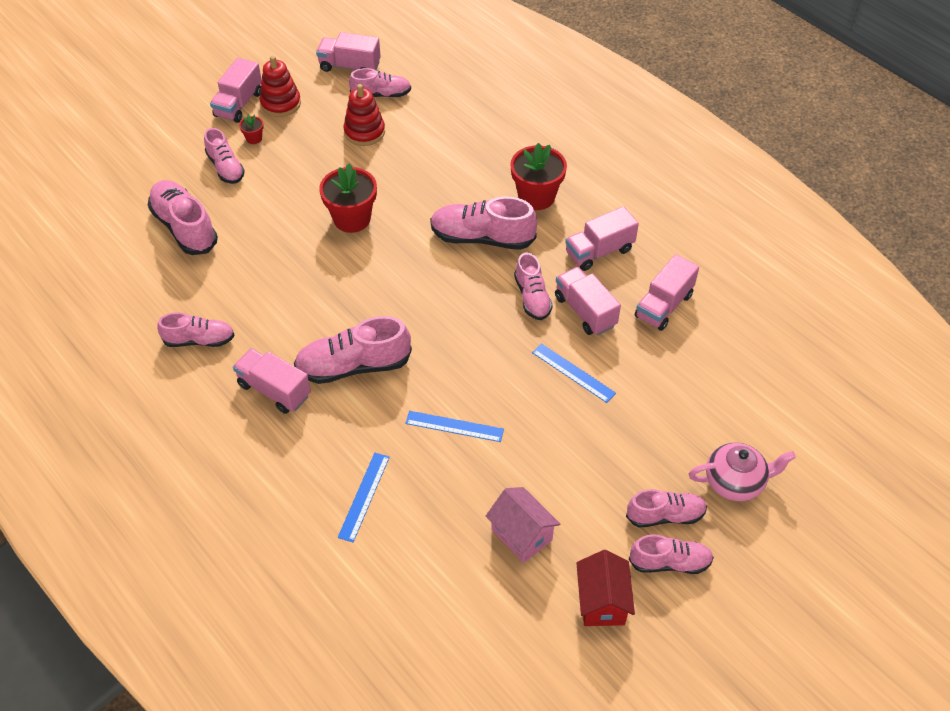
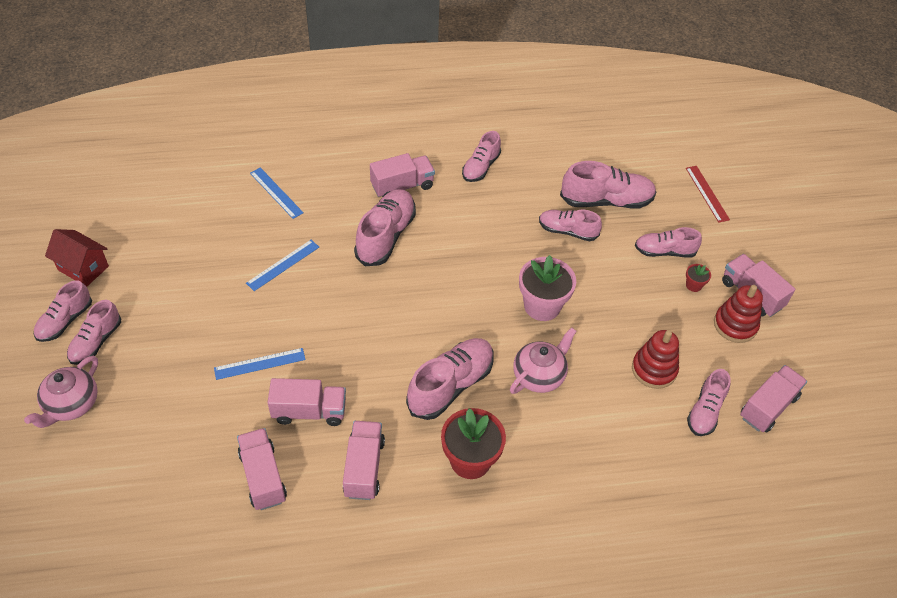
camera: 120 degrees right, 0 degrees up
(126, 165) = (707, 193): none -> red ruler
(352, 219) = (542, 306): red flower pot -> pink flower pot
(426, 191) = (539, 375): none -> pink teapot
(521, 535) = (168, 255): pink house -> none
(532, 297) = (355, 382): pink shoe -> pink shoe (567, 231)

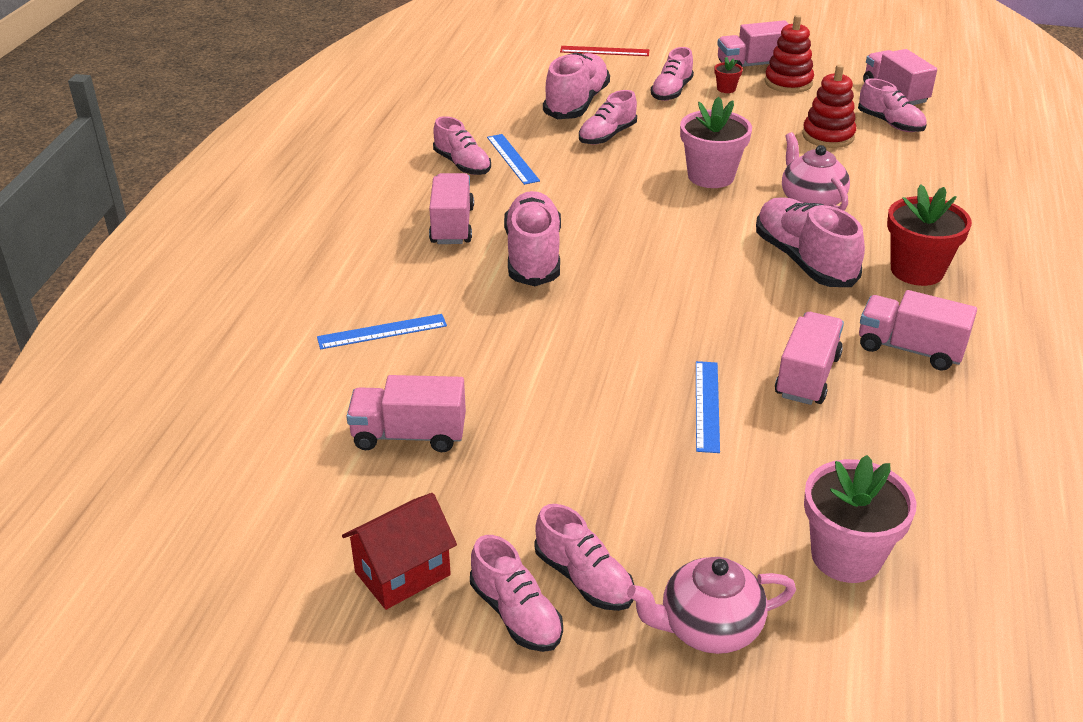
camera: 65 degrees left, 15 degrees down
(72, 404) = (708, 628): pink teapot -> pink teapot turned 120 degrees clockwise
(141, 460) = (846, 556): none -> pink flower pot
(263, 477) = (904, 437): pink truck -> pink truck (409, 435)
(283, 265) = (531, 351): blue ruler -> blue ruler (512, 159)
(386, 236) = (533, 256): pink shoe -> pink shoe turned 45 degrees clockwise

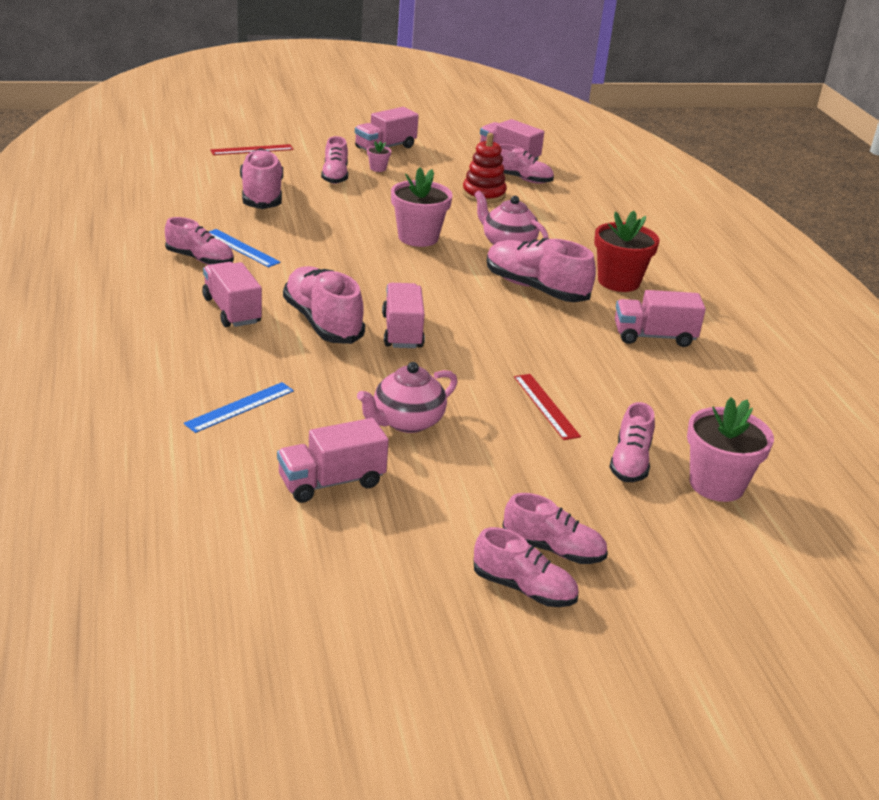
camera: 30 degrees left, 5 degrees down
(402, 573) = (412, 586): red house -> none
(607, 136) = (309, 218): pink shoe -> pink shoe (630, 462)
(706, 405) = (545, 406): blue ruler -> red ruler
(708, 628) = (664, 557): pink teapot -> pink teapot (406, 422)
(726, 89) = (378, 168): red flower pot -> pink flower pot
(788, 82) = (423, 158): red stacking toy -> none
(807, 376) = (600, 370): pink truck -> pink truck (402, 332)

